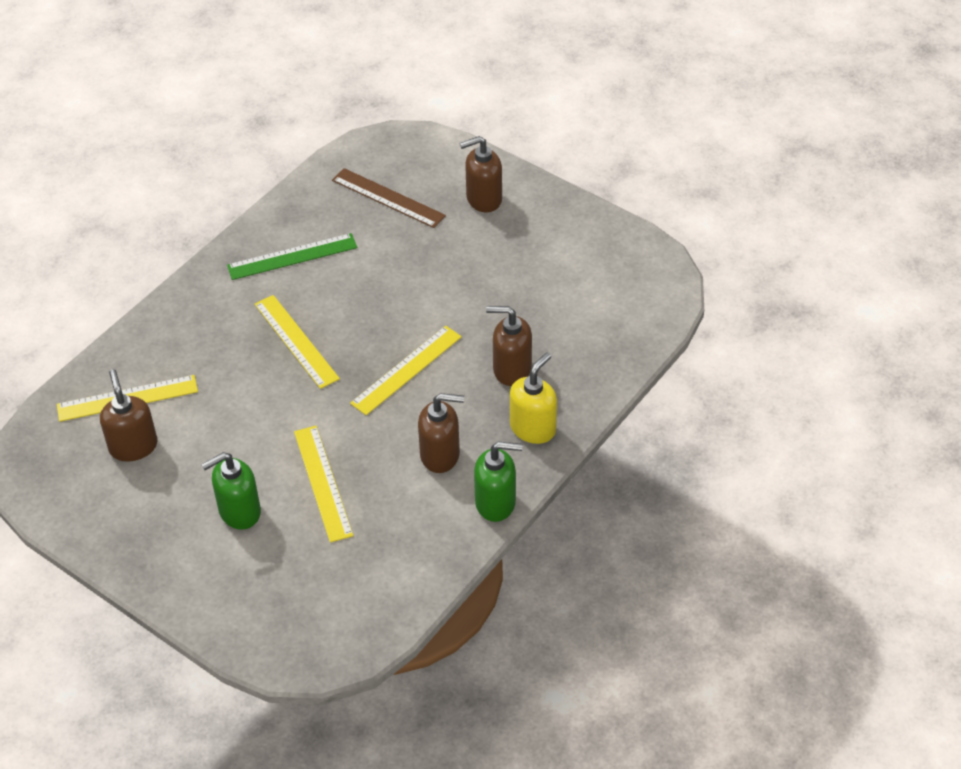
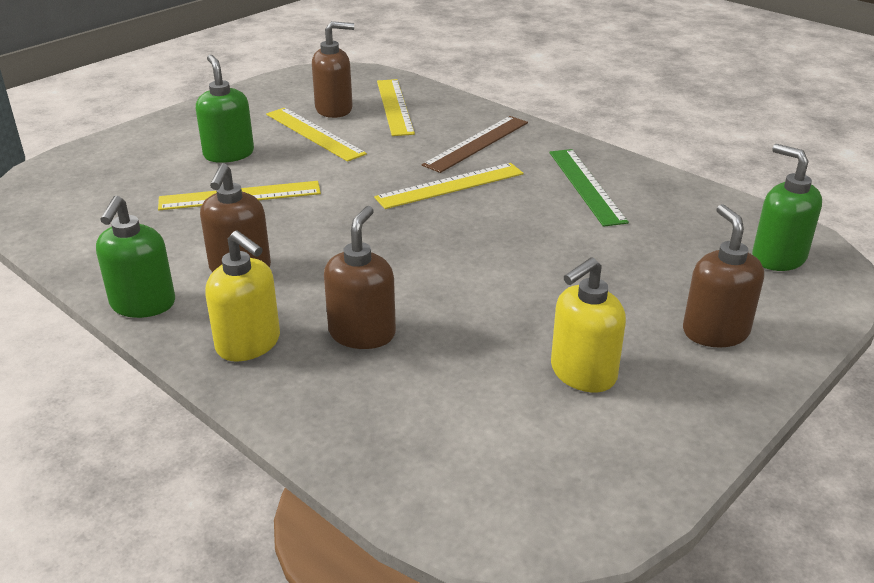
camera: 95 degrees right, 15 degrees down
(388, 198) = (701, 251): brown ruler -> brown ruler (476, 143)
(392, 161) = (778, 258): none -> green soap dispenser
(406, 370) = (386, 252): yellow ruler -> yellow ruler (314, 133)
(535, 260) = (582, 373): none -> yellow soap dispenser

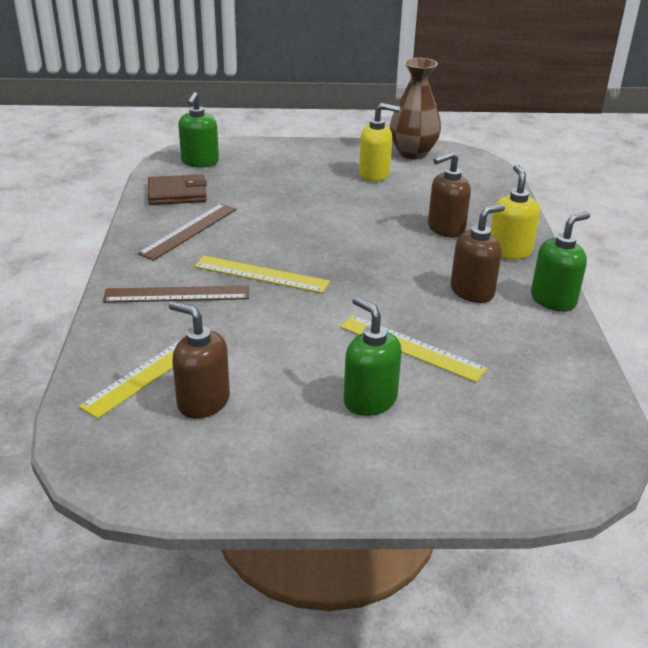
camera: 135 degrees left, 0 degrees up
(228, 154) = (369, 400): green soap dispenser -> green soap dispenser turned 120 degrees clockwise
(314, 133) = (268, 380): yellow ruler -> none
(586, 186) = (189, 231): green ruler -> brown ruler
(620, 468) = (412, 153): none -> brown vase
(690, 211) = (177, 193): none -> brown wallet
(715, 332) = (294, 159): brown soap dispenser -> none

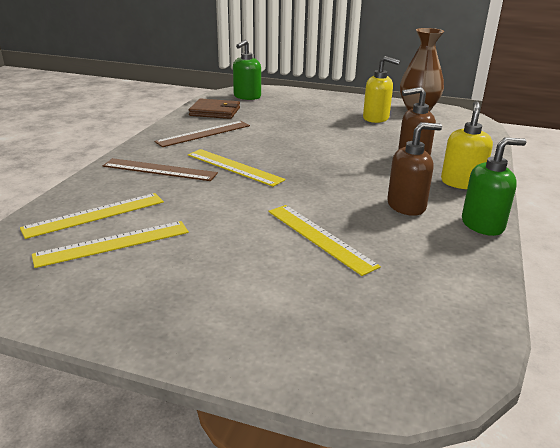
camera: 20 degrees right, 5 degrees down
(203, 402) = (113, 243): brown soap dispenser -> yellow ruler
(369, 400) = (251, 270): green soap dispenser -> none

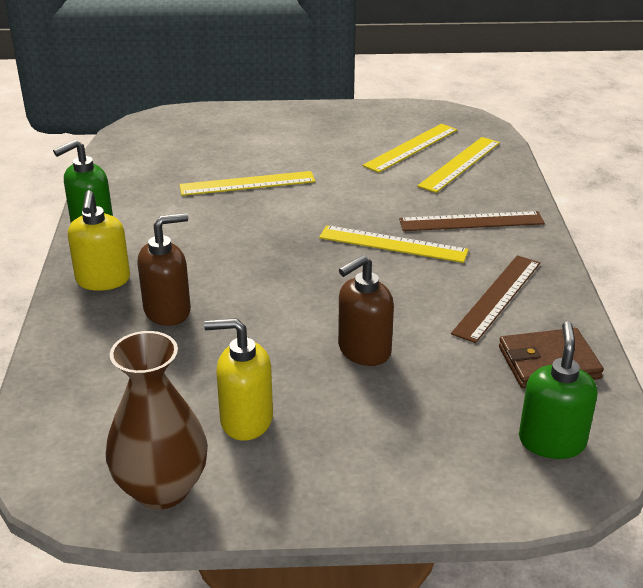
camera: 160 degrees right, 5 degrees up
(320, 237) = (247, 184): yellow ruler -> yellow ruler turned 45 degrees counterclockwise
(406, 206) = (171, 232): brown soap dispenser -> brown soap dispenser (363, 351)

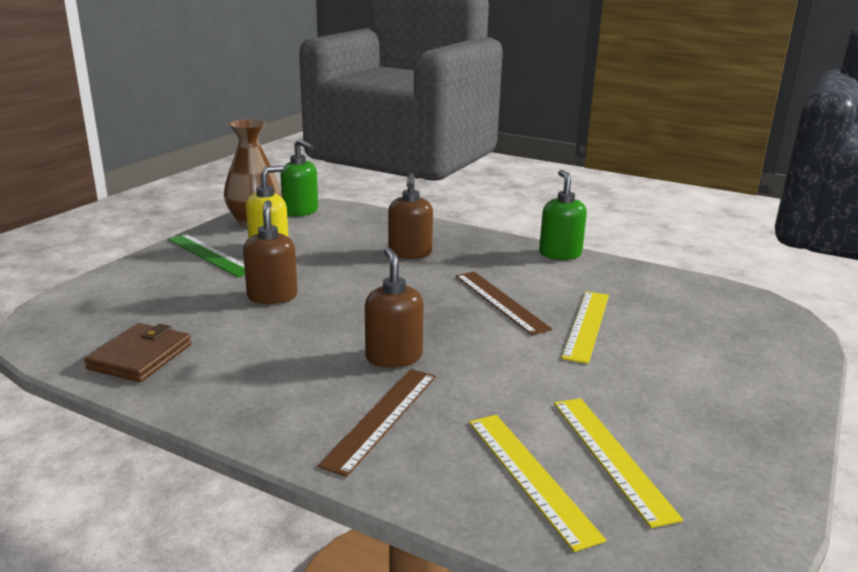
camera: 120 degrees right, 10 degrees down
(103, 280) = (474, 244): yellow soap dispenser -> none
(310, 460) = (210, 255): none -> green ruler
(393, 244) = (393, 357): yellow ruler -> brown soap dispenser
(497, 297) = (245, 373): brown ruler -> brown ruler (500, 301)
(552, 441) = (84, 322): green soap dispenser -> green soap dispenser (301, 211)

